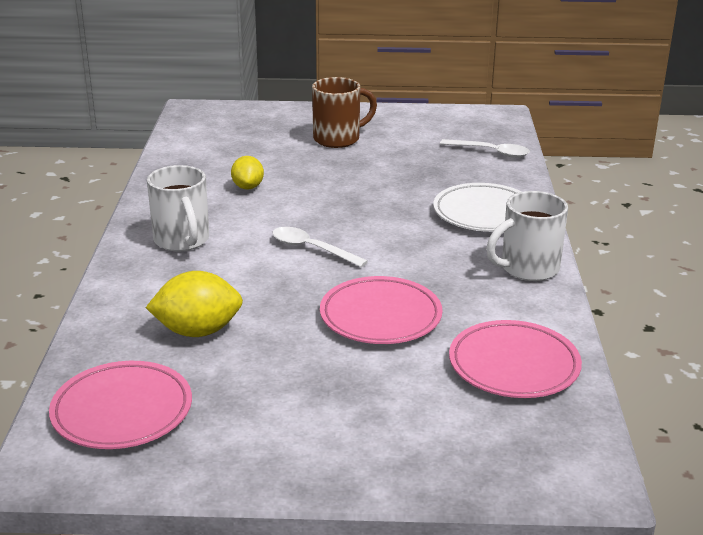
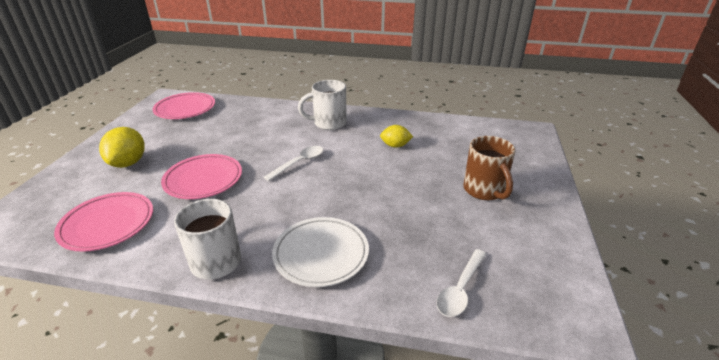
camera: 100 degrees right, 5 degrees up
(197, 331) = (232, 125): yellow lemon -> yellow lemon (128, 163)

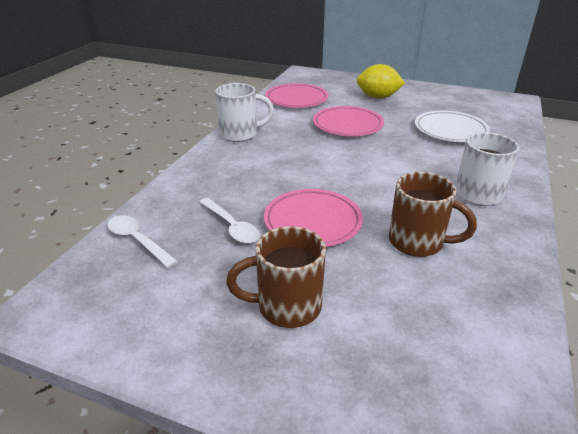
camera: 100 degrees right, 0 degrees up
(185, 109) = (488, 110): pink plate -> pink plate (312, 222)
(299, 163) = (374, 169): white spoon -> white spoon (232, 227)
(321, 254) = (224, 174): white plate -> white plate (450, 130)
(395, 146) = (418, 242): yellow lemon -> brown mug

